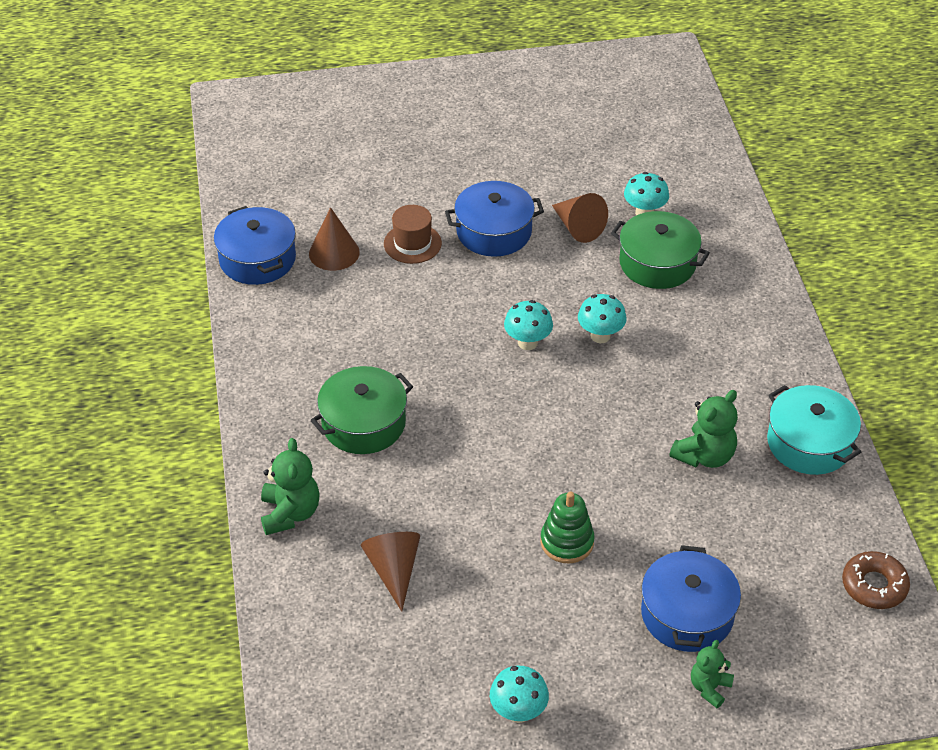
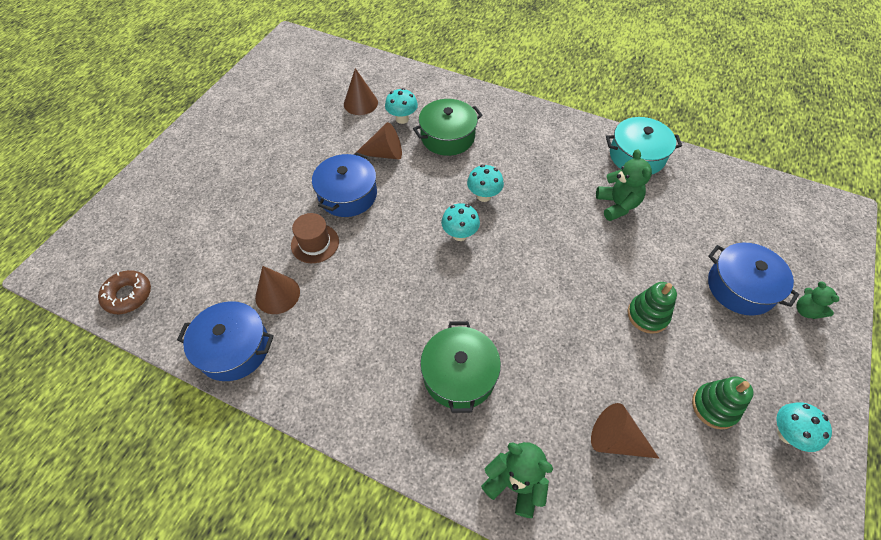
camera: 55 degrees left, 10 degrees up
(499, 639) = (714, 407): none -> green stacking toy
(631, 168) = (360, 103): none -> brown cone
(874, 586) = (758, 191): brown donut -> brown donut (128, 295)

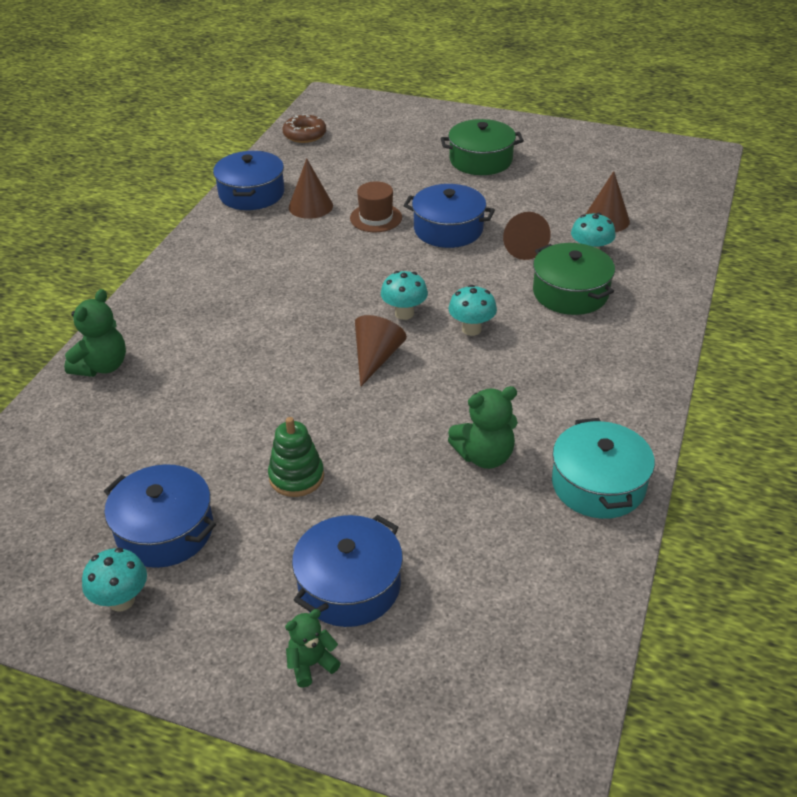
camera: 85 degrees right, 15 degrees down
(459, 375) = (219, 325): green pot -> green pot (480, 160)
(616, 440) = (135, 439): brown cone -> brown cone (376, 358)
(714, 407) = (165, 530): green stacking toy -> blue pot

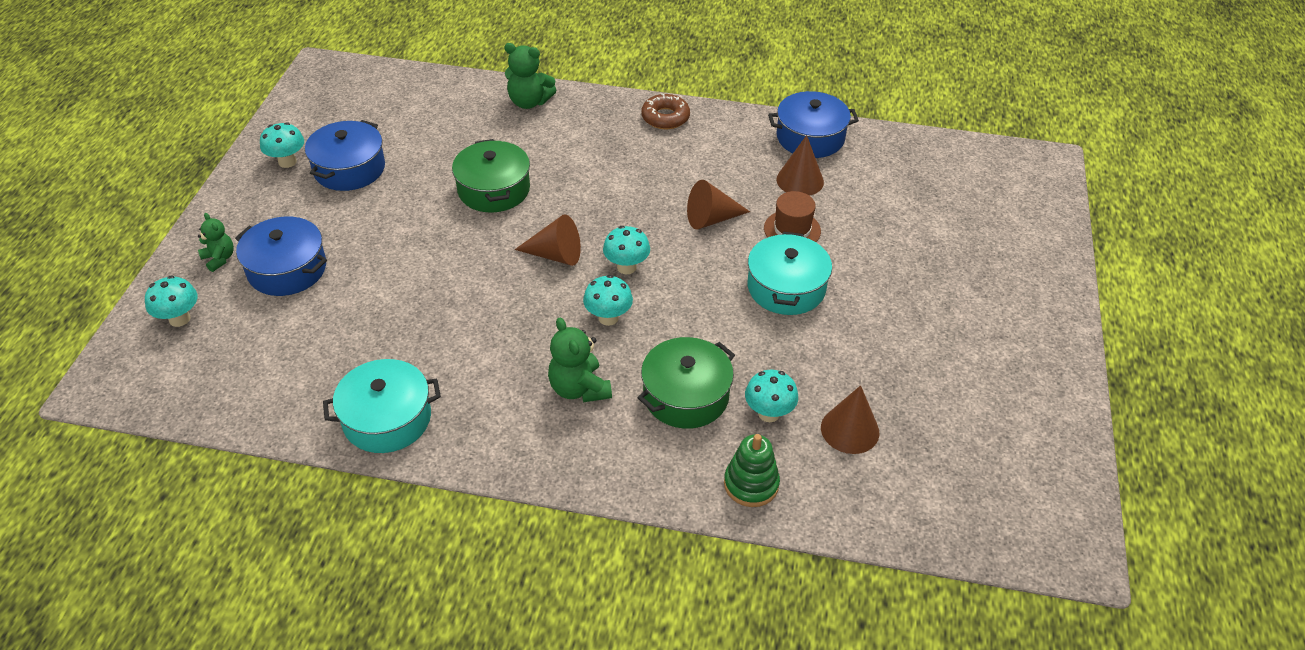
camera: 80 degrees right, 5 degrees up
(296, 477) = (402, 226): green stacking toy -> green stacking toy (751, 484)
(305, 134) = (947, 156): brown donut -> brown donut (665, 117)
(424, 699) = (179, 319): none -> turquoise mushroom
(448, 229) = (786, 288): blue pot -> turquoise pot
(480, 160) = (950, 305): green pot -> green pot (493, 189)
(484, 456) = (425, 338): green teddy bear -> green teddy bear (579, 388)
(522, 247) = (768, 351): brown cone -> brown cone (711, 219)

